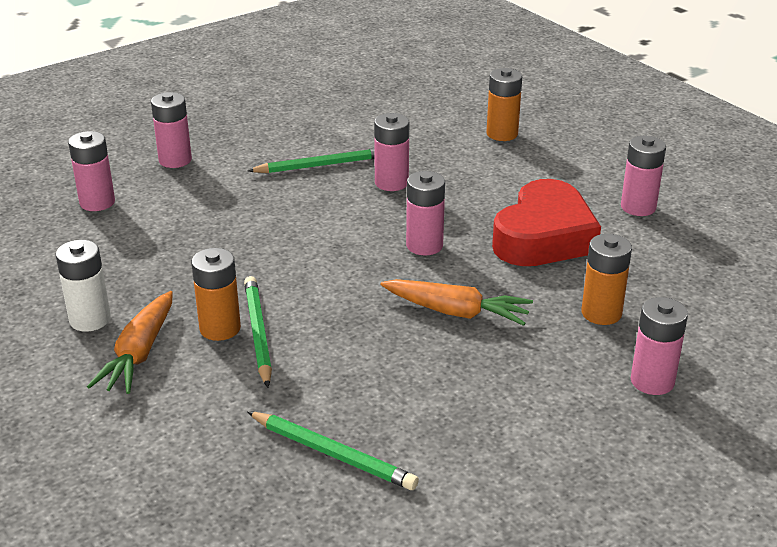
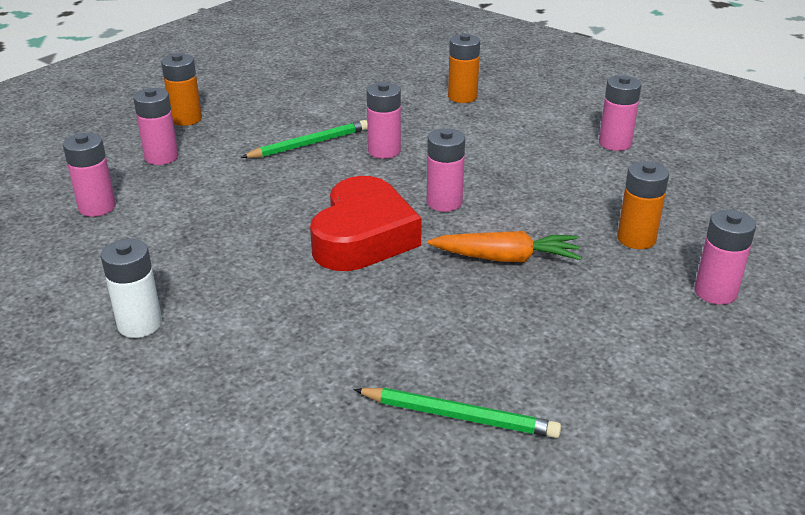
camera: 15 degrees left, 0 degrees up
(139, 353) = (209, 350): orange carrot -> none
(220, 328) = (283, 311): orange battery -> orange battery (186, 119)
(258, 333) = (324, 309): green pencil -> none
(544, 237) = (548, 180): red heart -> red heart (363, 237)

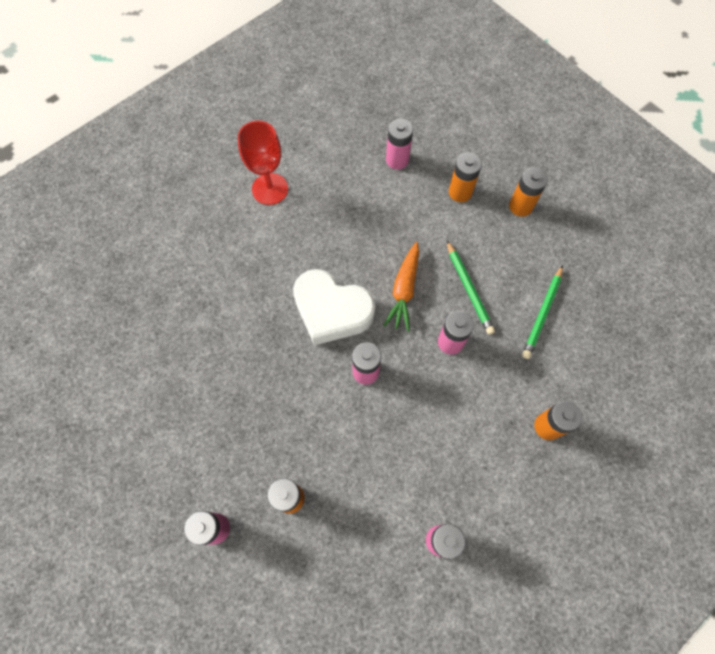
camera: 100 degrees right, 35 degrees up
(140, 324) = (270, 189): white battery -> red goblet
(161, 157) = (460, 192): pink battery -> orange battery
(363, 237) = (332, 311): red heart -> white heart
(459, 417) = (153, 335): green pencil -> green pencil (542, 314)
(506, 258) = (286, 397): orange carrot -> orange carrot (404, 290)

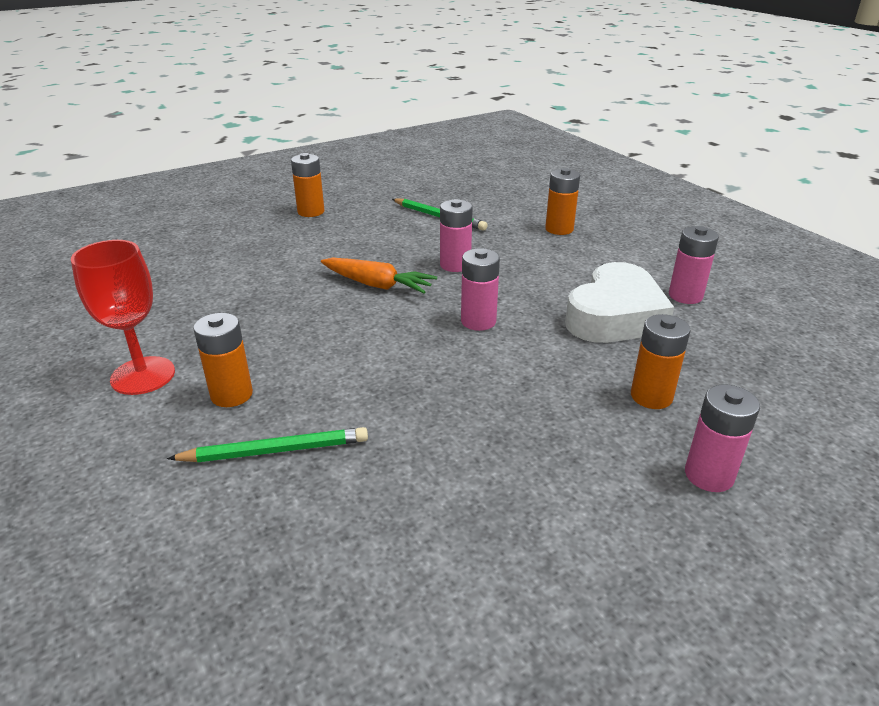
camera: 80 degrees left, 35 degrees down
(332, 311) = (383, 338): white heart -> white heart (615, 316)
(397, 160) = (189, 270): pink battery -> none
(460, 192) = (268, 239): orange battery -> orange battery (231, 395)
(468, 289) = (395, 248): green pencil -> green pencil (276, 451)

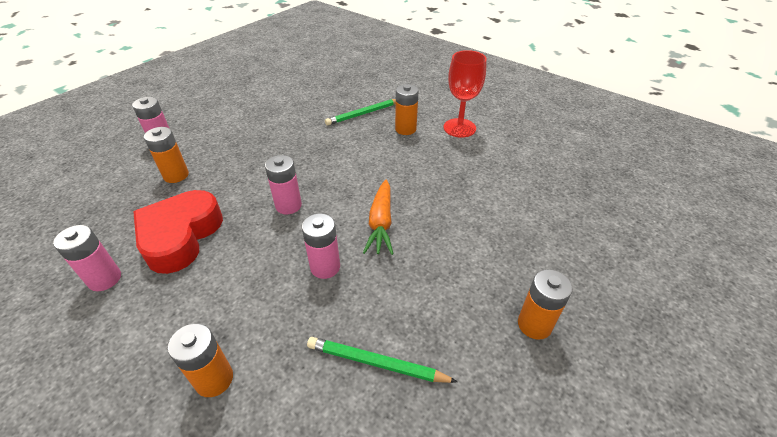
camera: 160 degrees right, 10 degrees up
(377, 285) = (381, 223): orange carrot -> orange carrot turned 90 degrees counterclockwise
(615, 316) = (180, 236): white heart -> red heart

